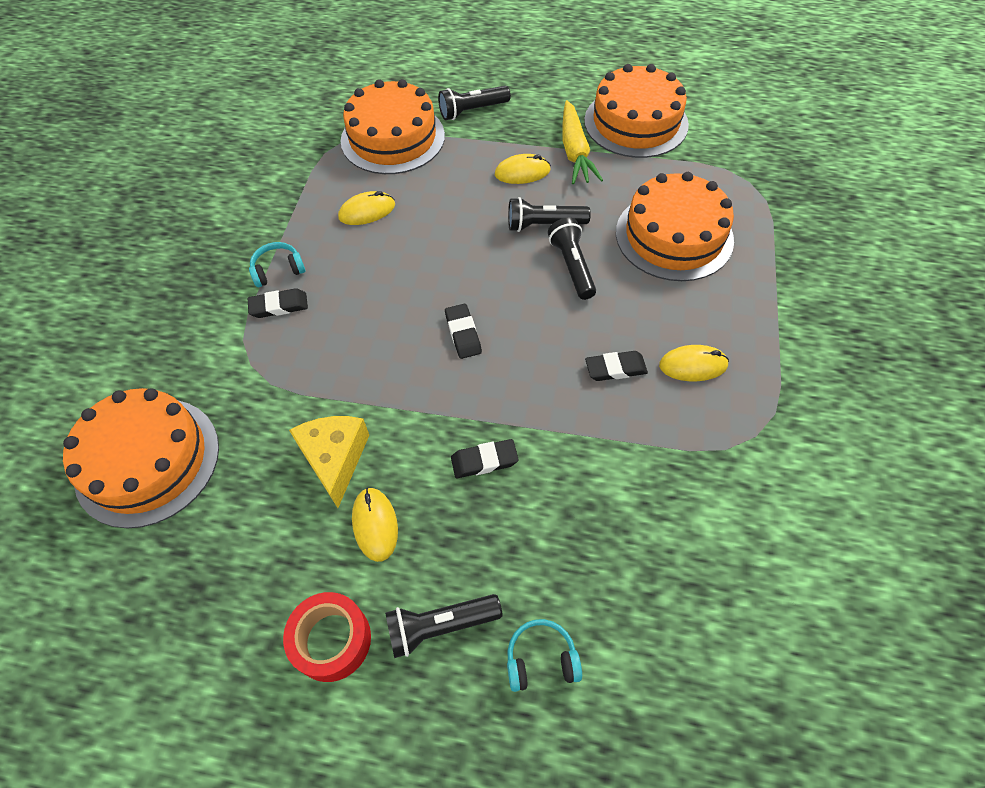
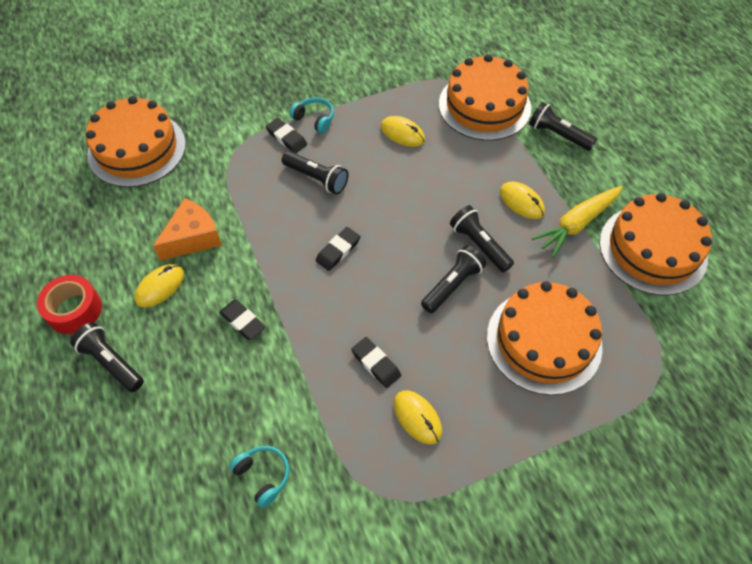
camera: 55 degrees right, 0 degrees up
(335, 459) = (193, 238): yellow cheese -> orange cheese
(357, 307) = (316, 178): none -> black flashlight
(541, 659) = (118, 433): turquoise headphones -> turquoise headphones (263, 475)

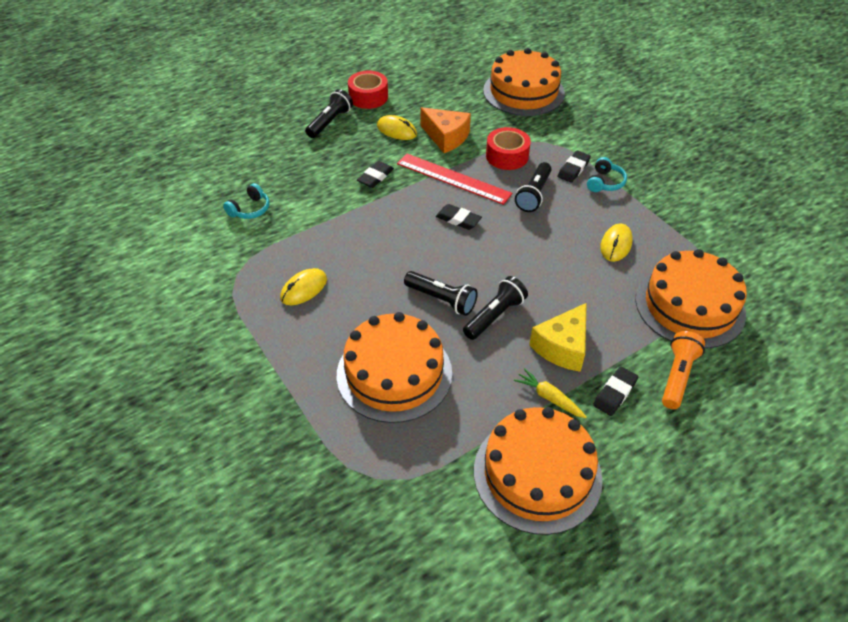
camera: 80 degrees right, 10 degrees down
(247, 188) = (507, 156): none -> red tape
(270, 244) = (453, 178): none -> red ruler
(376, 364) = (350, 257): black eraser -> black eraser (615, 393)
(521, 202) = (562, 347): yellow mouse -> yellow cheese
(558, 135) = (677, 376): black flashlight -> orange flashlight
(576, 224) = (549, 398): yellow carrot -> yellow carrot, size x0.60

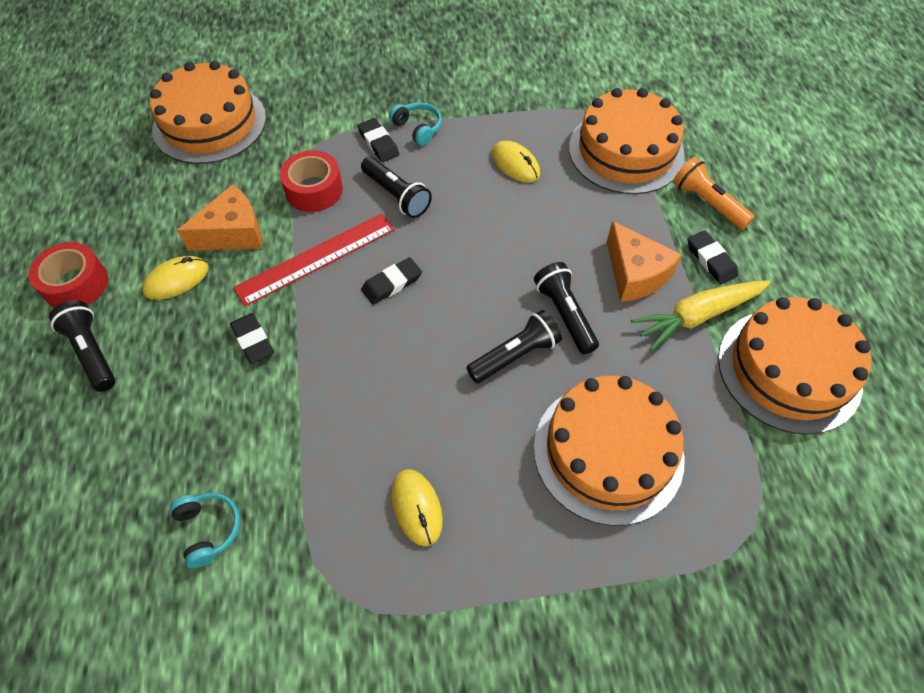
camera: 65 degrees left, 10 degrees up
(549, 398) = (697, 316): yellow carrot -> yellow carrot, size x1.68
(562, 347) = (635, 274): yellow cheese -> orange cheese

